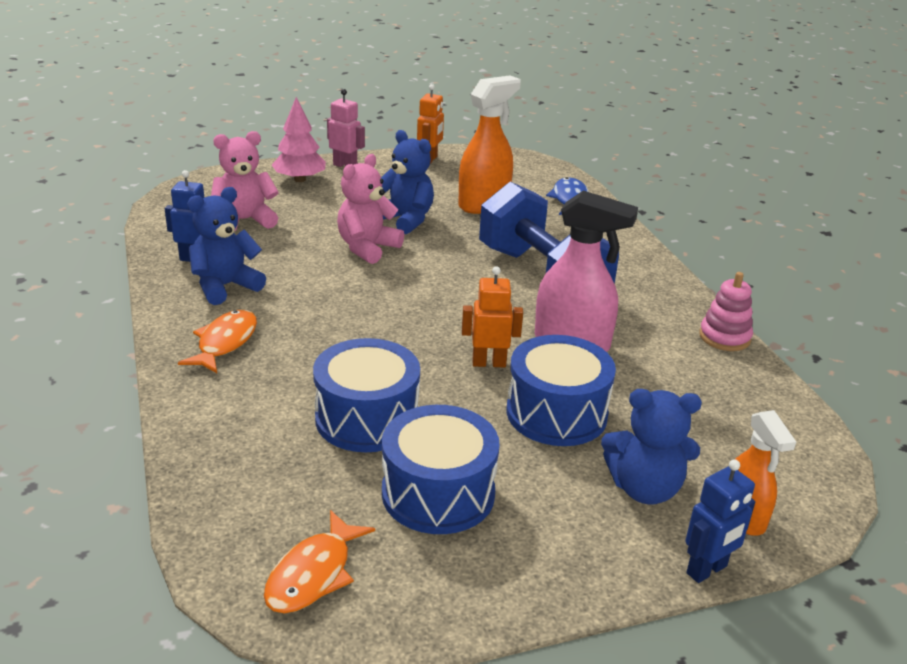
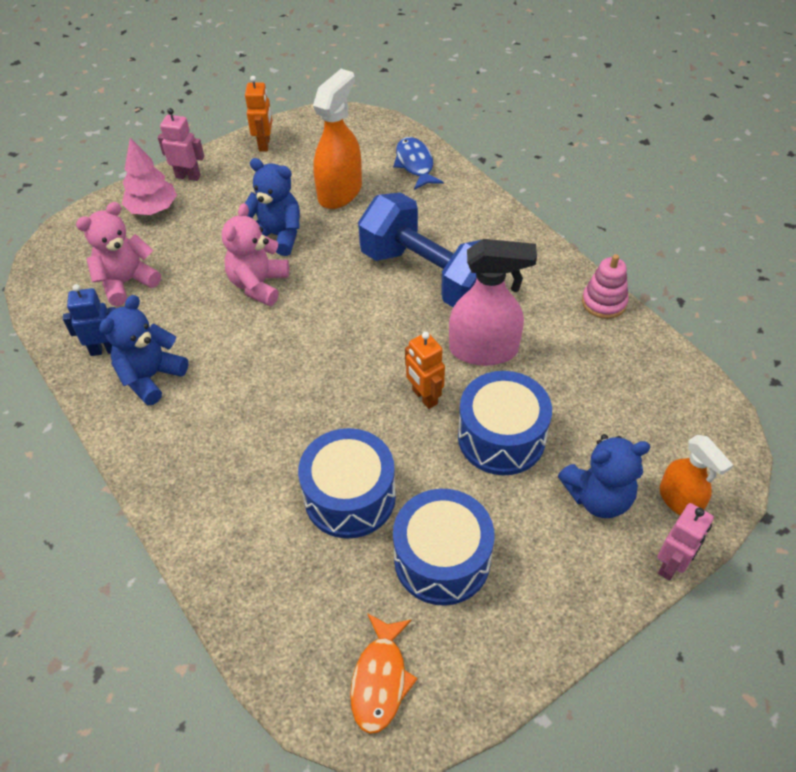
camera: 15 degrees left, 20 degrees up
(225, 342) = (185, 448): orange fish -> none
(489, 363) = (424, 397): orange robot -> orange robot turned 105 degrees counterclockwise
(707, 570) = (671, 565): blue robot -> pink robot

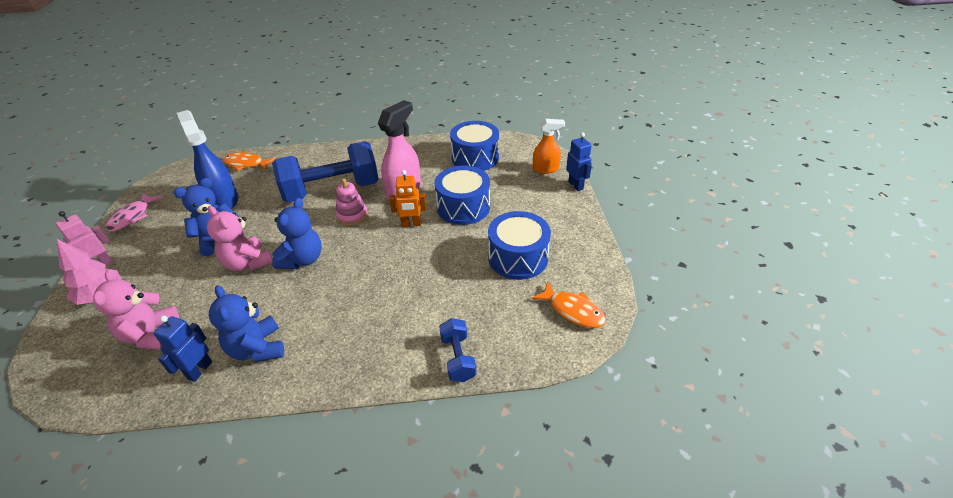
camera: 60 degrees left, 10 degrees down
(229, 576) = (458, 358): none -> blue dumbbell
(264, 144) = (132, 217): orange robot -> pink fish
(340, 192) = (224, 200): orange spray bottle -> blue spray bottle
(350, 497) = (448, 279): blue drum -> blue drum (475, 158)
(415, 164) = (246, 164): blue fish -> orange fish
(598, 497) = (524, 191): blue teddy bear -> blue teddy bear (302, 259)
(604, 302) = (418, 143): pink stacking toy -> pink stacking toy (352, 216)
(671, 565) = (576, 185): pink robot -> blue robot

